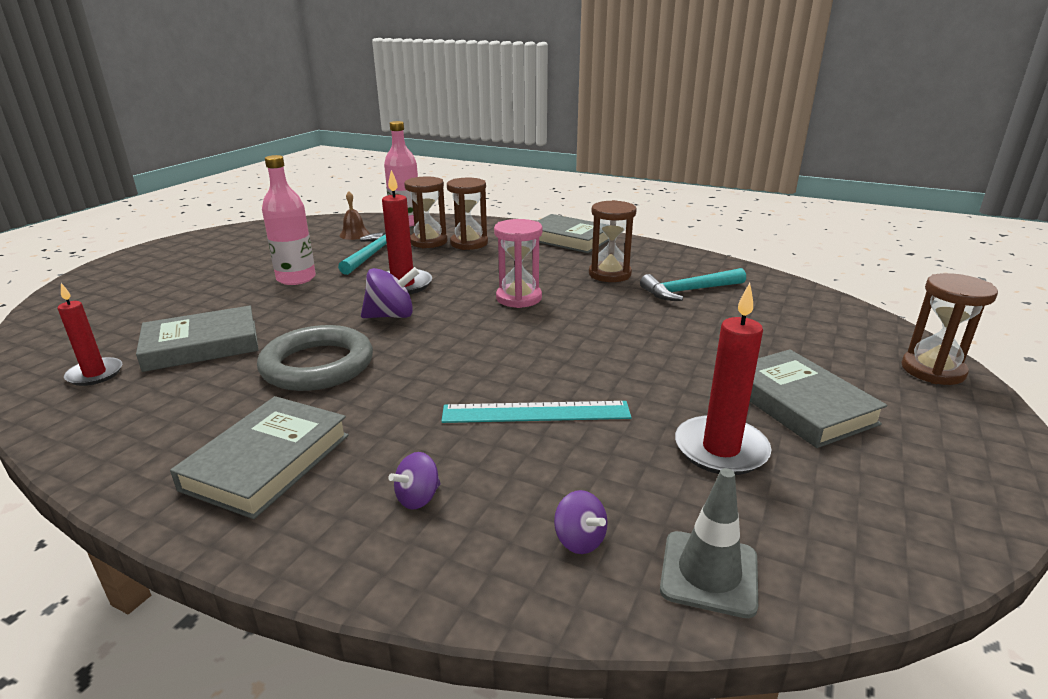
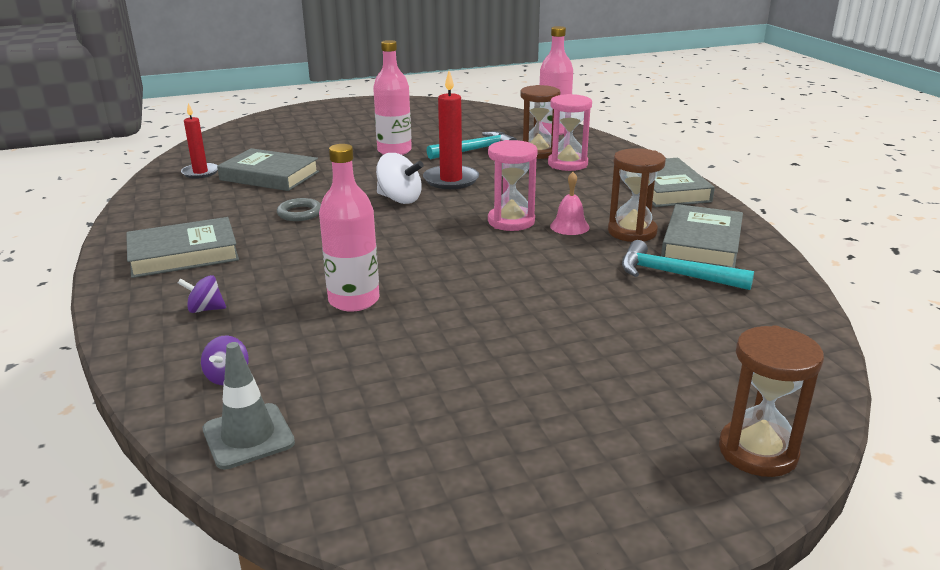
camera: 45 degrees right, 0 degrees up
(317, 365) = (300, 213): grey ring -> grey ring, size x0.49
(354, 234) = (495, 129): brown bell -> none
(391, 316) = (399, 199): purple spinning top -> white spinning top
(469, 243) = (567, 164): brown hourglass -> pink hourglass
(536, 412) = (354, 300): turquoise ruler -> pink bottle
(565, 286) = (569, 226): none -> pink bell
(721, 449) = (413, 387): red candle -> none
(799, 404) = (547, 398): grey book -> grey book (702, 243)

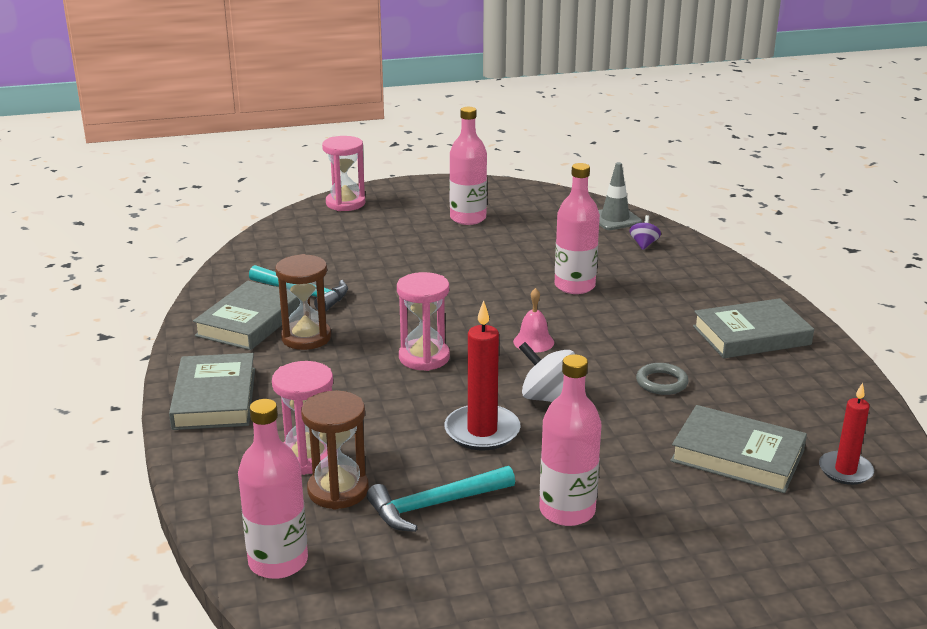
camera: 175 degrees left, 0 degrees up
(205, 309) = (690, 285): purple spinning top -> none
(513, 422) = (468, 218): none -> pink bottle
(569, 226) = (365, 348): pink bell -> pink bell (533, 342)
(757, 451) = (345, 203): brown hourglass -> pink hourglass

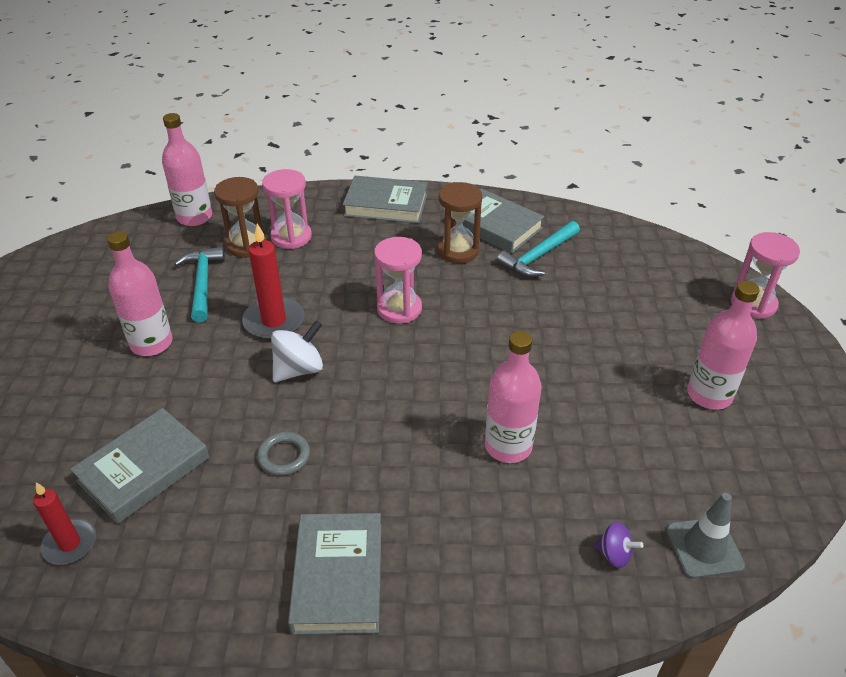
camera: 105 degrees right, 15 degrees up
(533, 342) = (398, 383): pink bell -> none

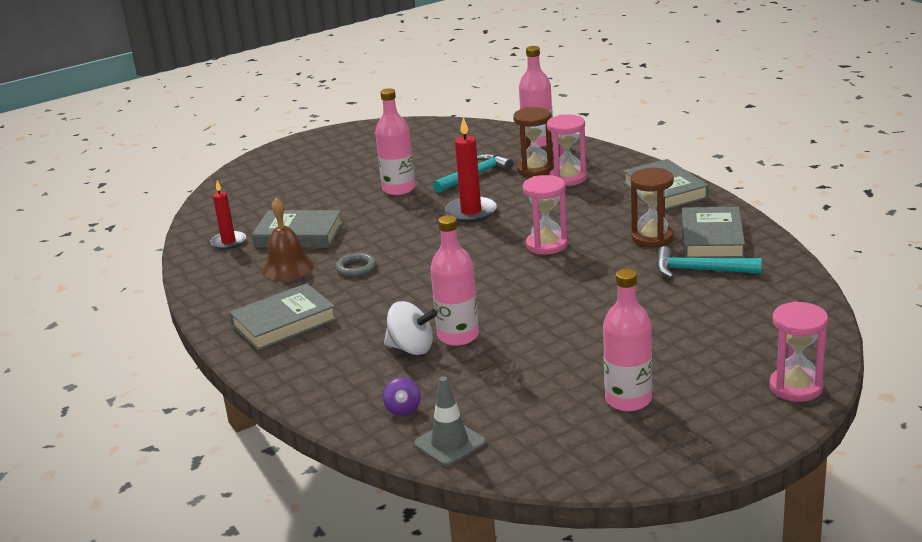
camera: 60 degrees right, 15 degrees down
(210, 514) = (288, 267): none -> brown bell
(299, 369) = (437, 239): white spinning top -> white spinning top (411, 348)

